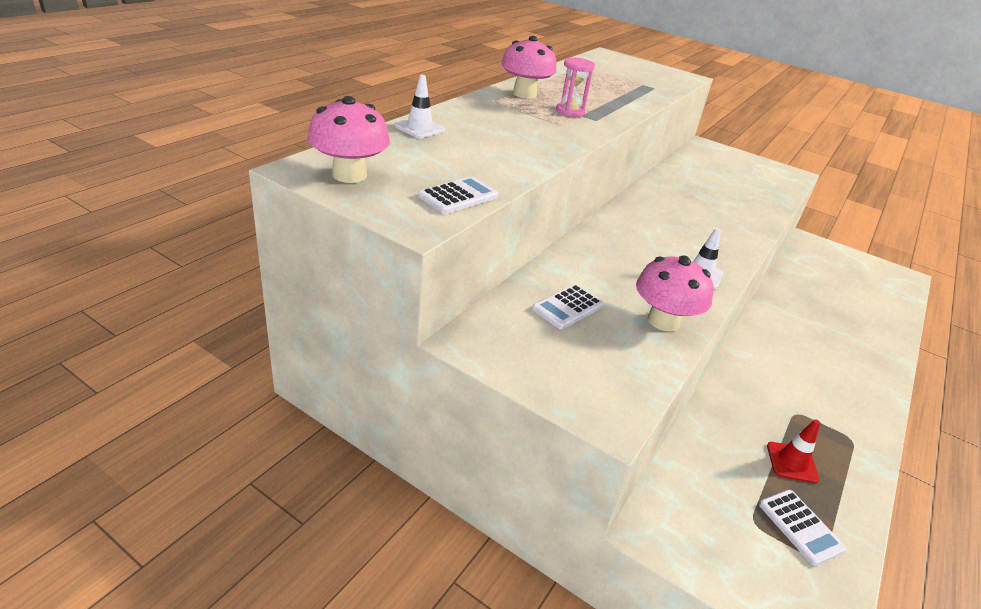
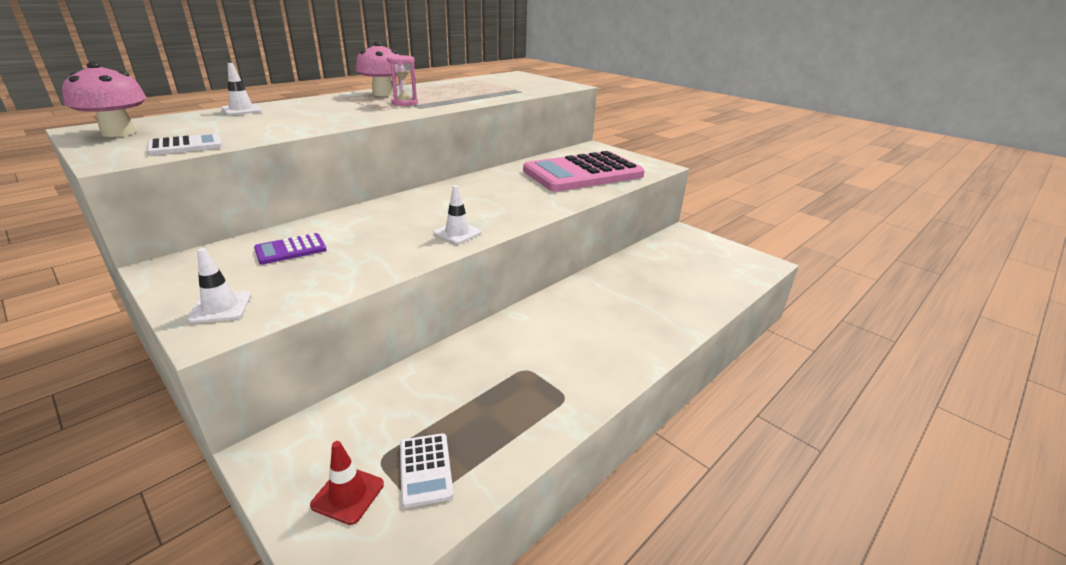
camera: 15 degrees right, 5 degrees down
(568, 307) = (291, 250): white calculator -> purple calculator
(586, 388) = (220, 307): none -> white traffic cone
(663, 321) = (369, 264): pink mushroom -> none
(734, 186) = (583, 173): none -> pink calculator
(792, 462) = (476, 411): red traffic cone -> red traffic cone (348, 494)

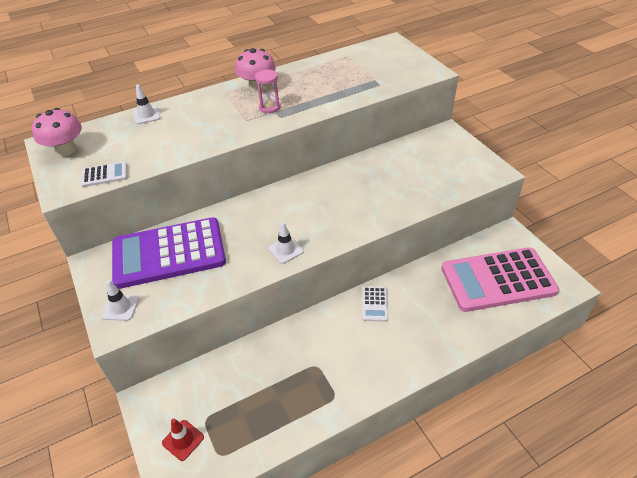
camera: 20 degrees right, 15 degrees up
(291, 250) = (169, 253): purple calculator -> purple calculator, size x2.49
(425, 469) = (229, 433): white calculator -> white calculator (374, 304)
(583, 173) = (418, 177): pink calculator -> pink calculator (498, 280)

